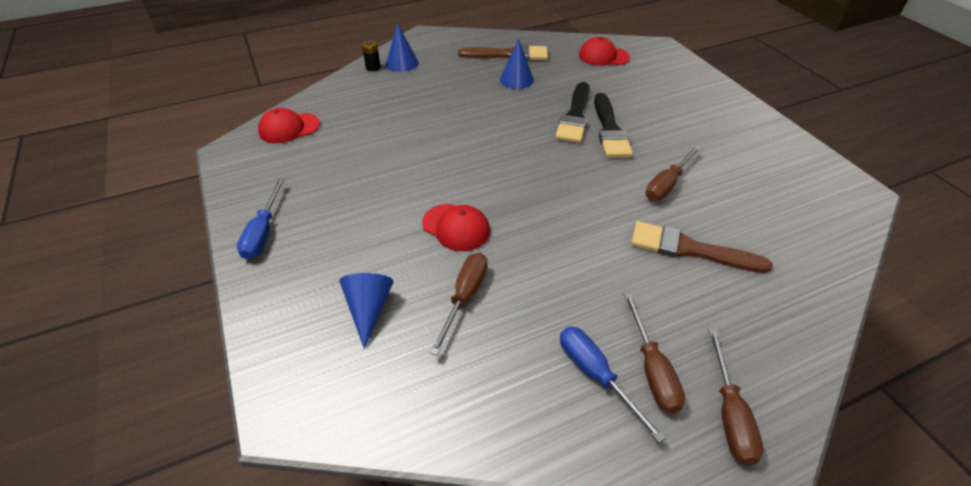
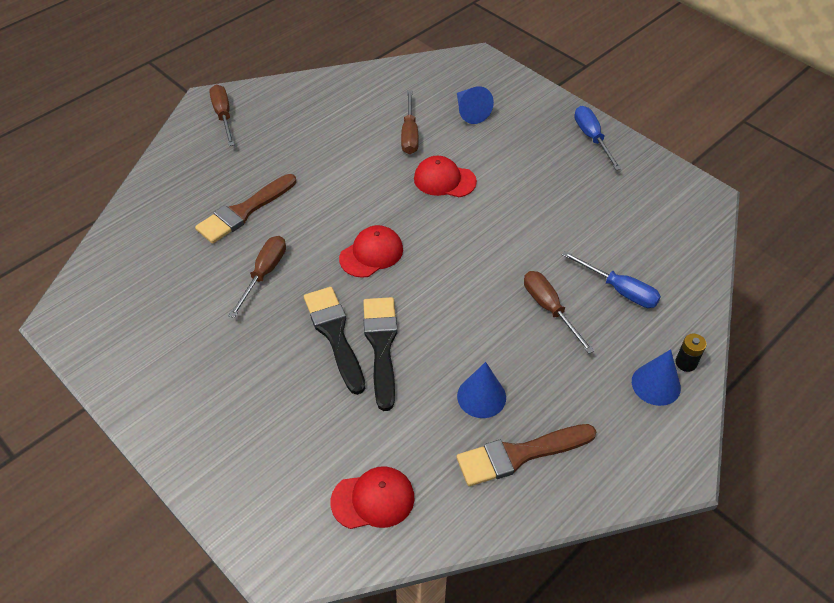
camera: 160 degrees right, 5 degrees up
(289, 128) = (682, 237): red cap -> red cap (371, 254)
(595, 375) = (307, 114): blue screwdriver -> blue screwdriver (619, 290)
(652, 369) = (271, 125): brown screwdriver -> brown screwdriver (549, 309)
(689, 249) = (244, 211): brown brush -> brown brush turned 135 degrees clockwise

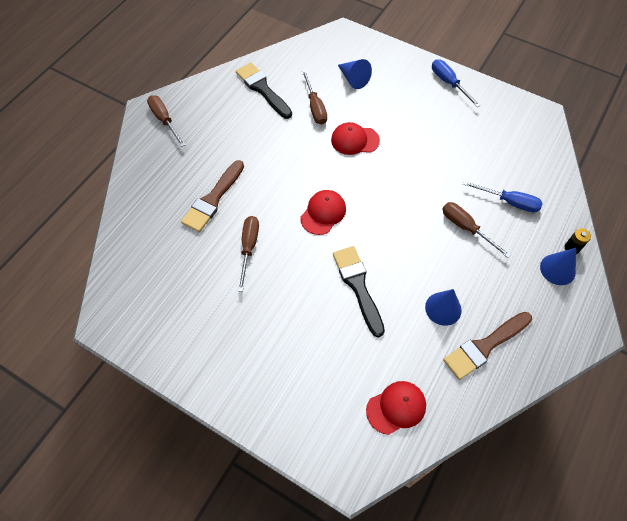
camera: 15 degrees left, 10 degrees up
(334, 334) = (320, 285): black brush -> black brush (262, 89)

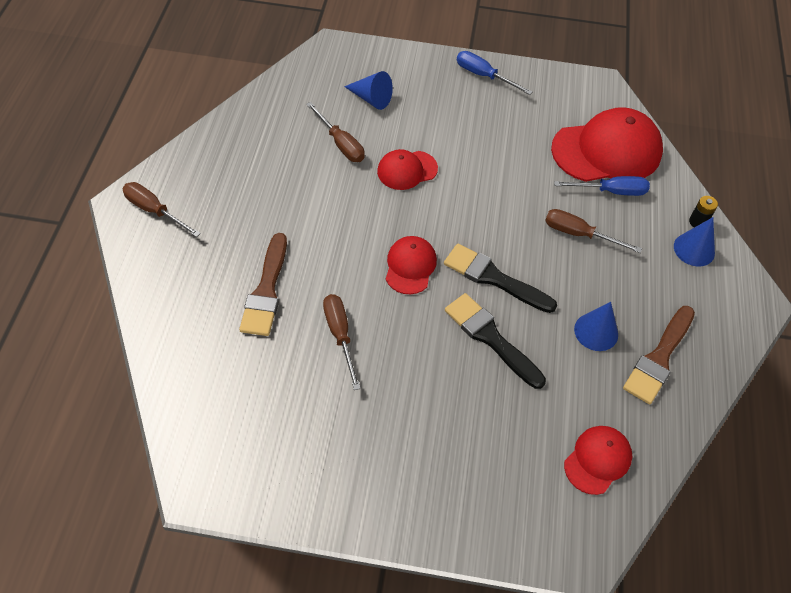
camera: 25 degrees left, 5 degrees down
(262, 89) = (265, 139): black brush -> black brush (493, 278)
(522, 168) = (607, 151): none -> red cap

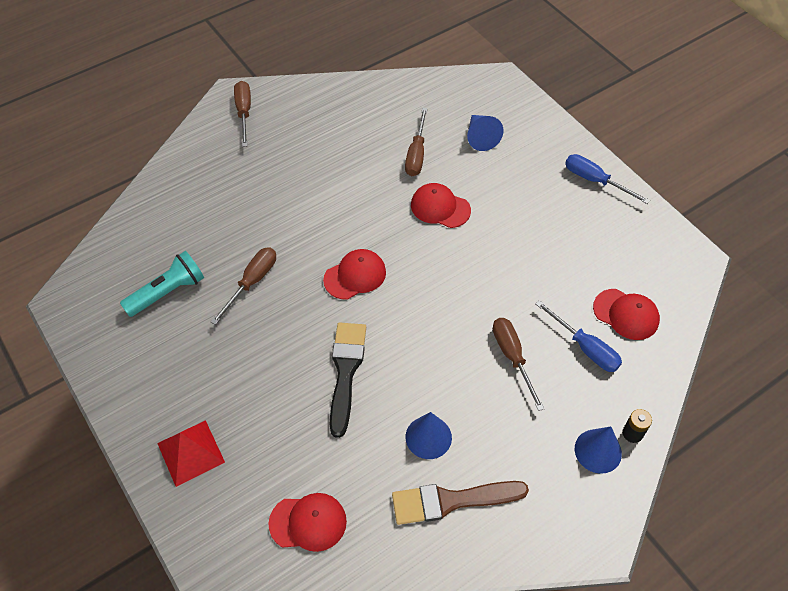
camera: 50 degrees right, 0 degrees up
(266, 290) = (245, 215): brown brush -> none
(281, 401) = (168, 292): none -> turquoise flashlight
(460, 497) = (191, 452): none -> red pyramid
(484, 76) = (595, 181): blue screwdriver -> blue screwdriver turned 45 degrees counterclockwise
(493, 278) = (403, 333): black brush -> none
(607, 151) = (626, 314): red cap -> red cap, size x0.53

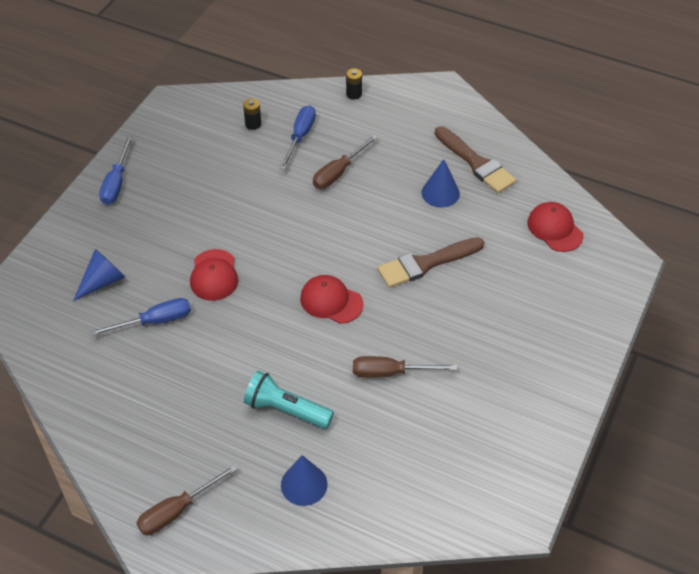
camera: 120 degrees left, 5 degrees down
(168, 292) = (448, 433): turquoise flashlight -> turquoise flashlight (286, 410)
(191, 452) = (567, 324): red pyramid -> none
(346, 371) = (426, 263): black brush -> brown brush
(416, 154) = (154, 321): brown screwdriver -> blue screwdriver
(598, 451) = (380, 106): blue cone -> blue cone (304, 484)
(626, 314) = (253, 124): red cap -> black battery

